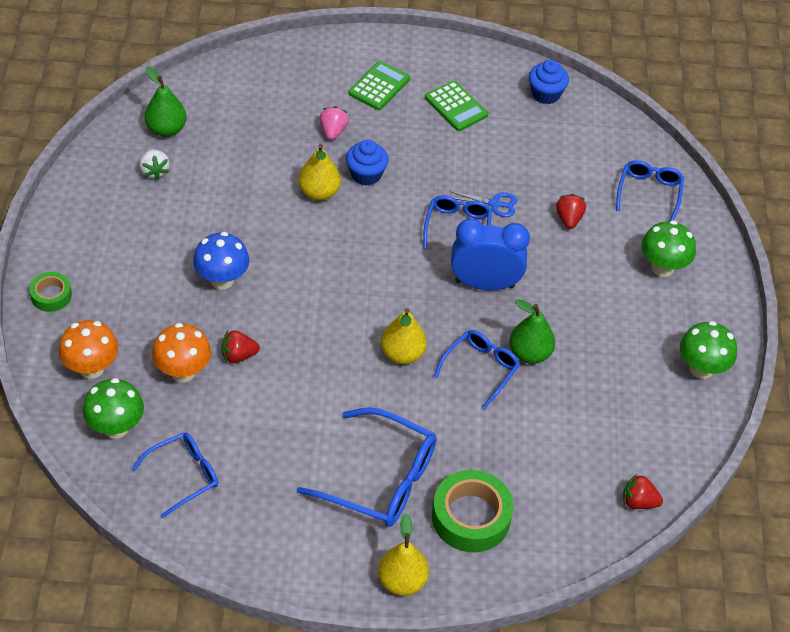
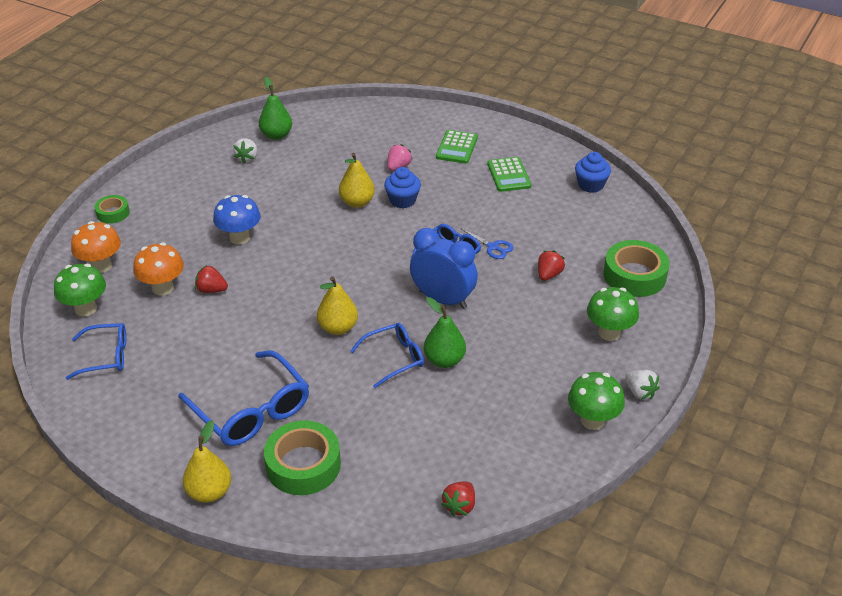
camera: 30 degrees right, 10 degrees down
(379, 86) = (456, 147): green calculator -> green calculator turned 135 degrees clockwise
(638, 502) = (459, 506): red strawberry -> red strawberry turned 105 degrees counterclockwise
(649, 193) = (634, 275): blue glasses -> green tape
(725, 323) = (640, 392): none -> white strawberry

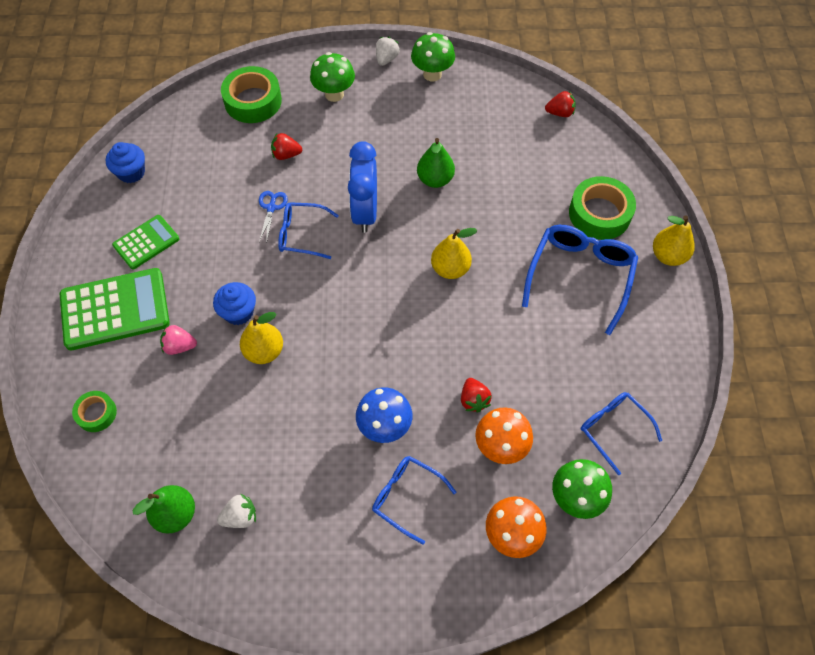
camera: 120 degrees left, 20 degrees up
(113, 213) = (425, 596): green tape -> green tape (96, 413)
(394, 358) = (456, 212): blue glasses -> blue glasses (407, 497)
(456, 147) = (115, 309): green calculator -> green calculator, size x1.72

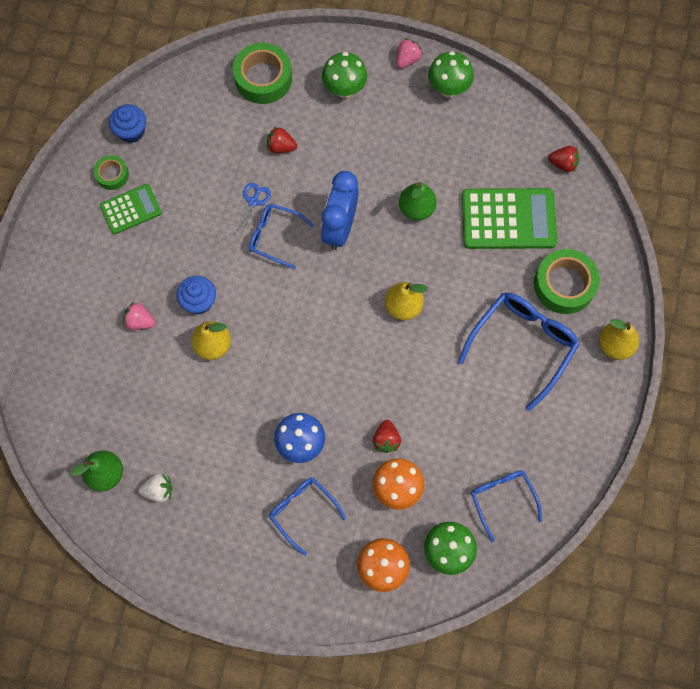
camera: 15 degrees right, 10 degrees up
(96, 413) = (57, 366): green tape -> green tape (112, 175)
(115, 309) = (90, 271): green calculator -> green calculator (508, 219)
(386, 59) = (407, 59): white strawberry -> pink strawberry

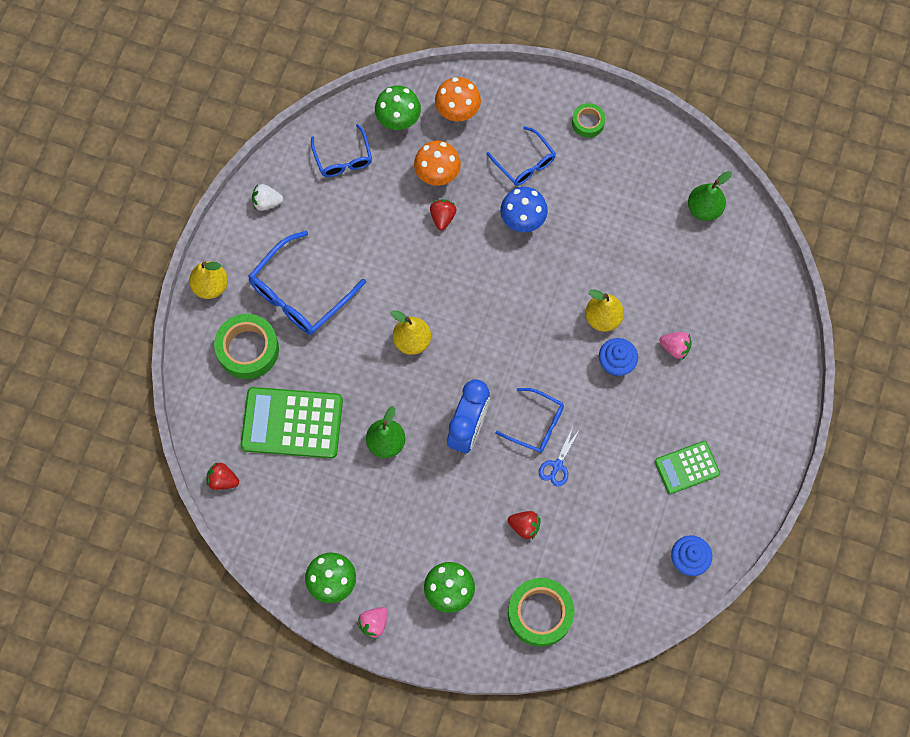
camera: 175 degrees left, 0 degrees up
(112, 175) = (708, 509): green tape -> green tape (588, 122)
(158, 490) = (655, 191): white strawberry -> white strawberry (267, 202)

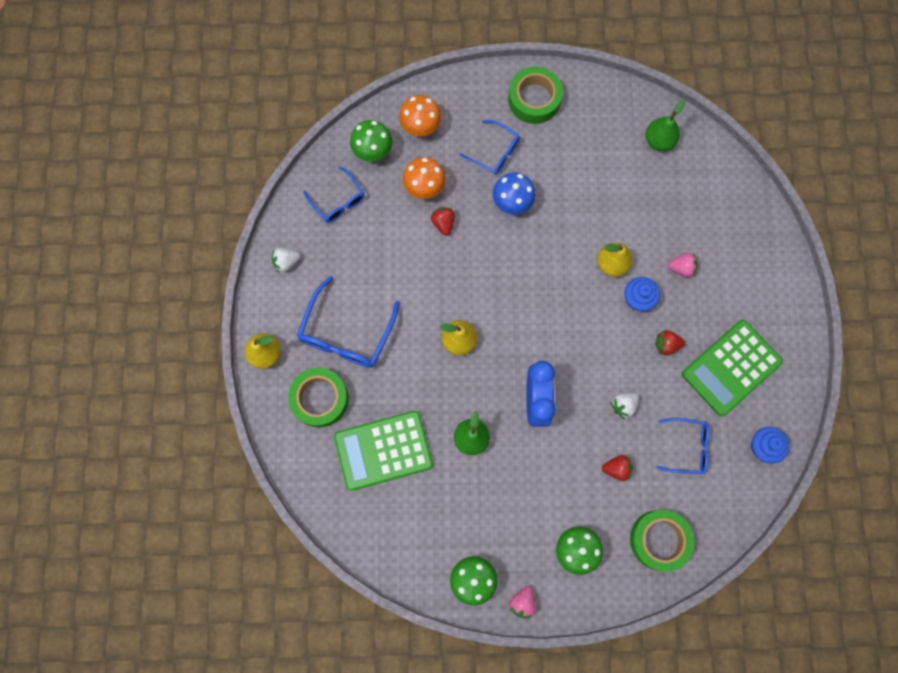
camera: 20 degrees left, 5 degrees up
(223, 480) = (342, 523): red strawberry -> red strawberry (666, 345)
(536, 424) = (592, 376): blue glasses -> blue glasses (687, 447)
(557, 465) = (623, 405): blue scissors -> white strawberry
(588, 122) = (534, 99): green tape -> green tape, size x1.81
(687, 467) = (731, 368): green calculator -> green calculator, size x1.72

